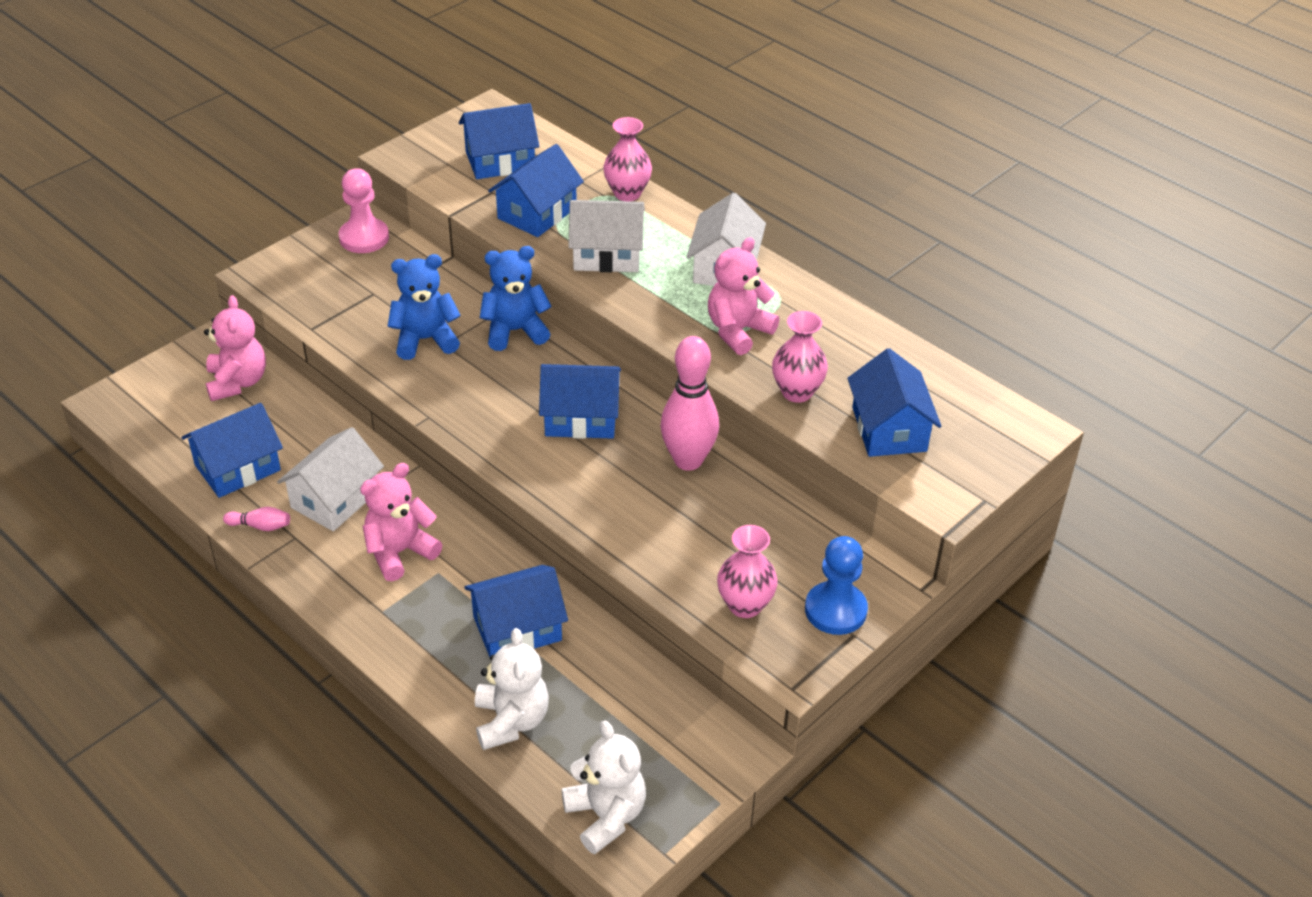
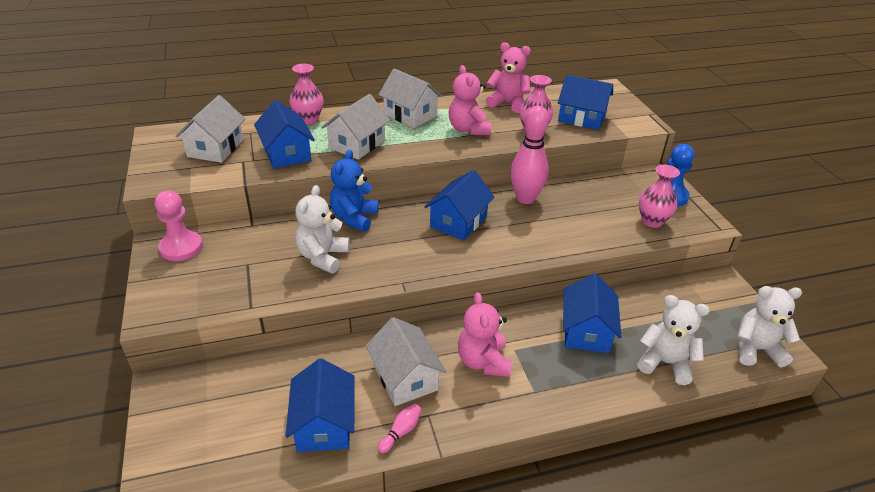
camera: 60 degrees left, 5 degrees down
(237, 382) = (225, 390): pink teddy bear -> pink teddy bear (508, 103)
(425, 340) = (323, 257): blue teddy bear -> white teddy bear
(500, 161) = (216, 148): blue house -> white house

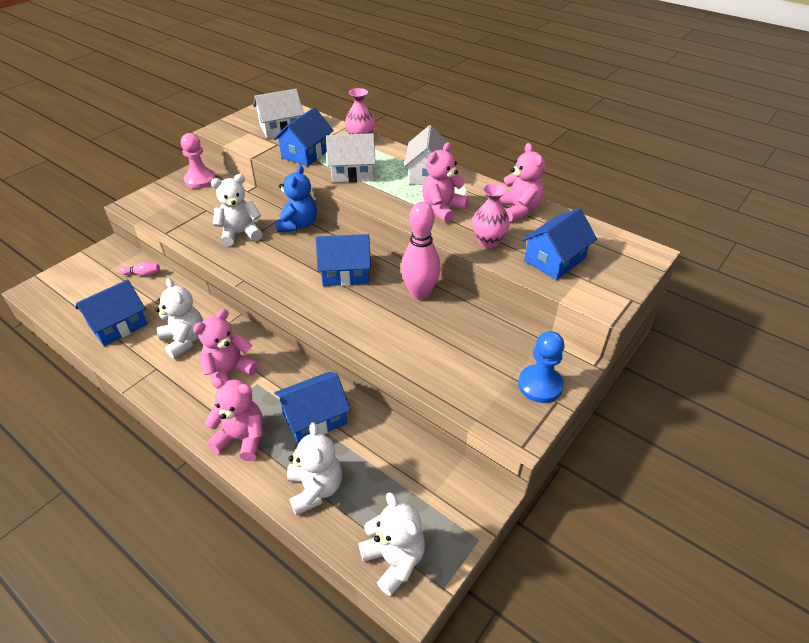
camera: 55 degrees right, 5 degrees up
(354, 218) = (298, 225): blue teddy bear -> blue teddy bear turned 120 degrees clockwise
(401, 432) = (132, 363): pink bowling pin -> pink bowling pin (143, 274)
(405, 377) = (184, 340): white house -> white teddy bear
(577, 386) = (242, 438): none -> pink teddy bear
(581, 118) = (554, 260): blue house -> blue house turned 60 degrees clockwise
(652, 221) = (476, 387): pink vase -> none

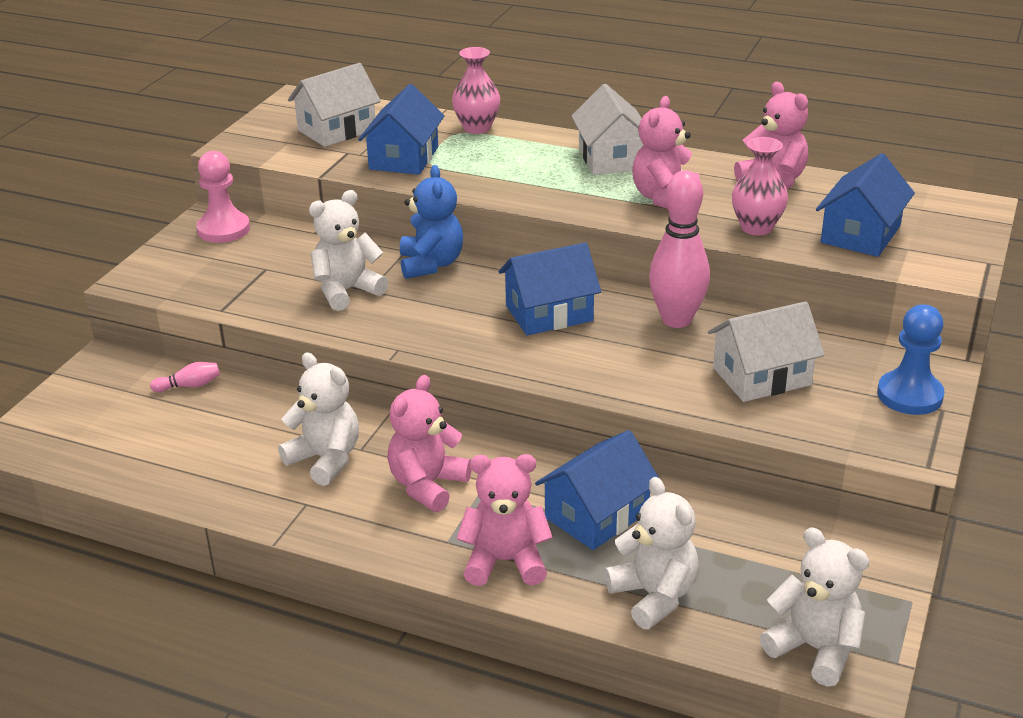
camera: 15 degrees left, 10 degrees down
(118, 325) = (200, 461): blue house -> none
(352, 173) = (496, 173): white house -> white house (761, 376)

